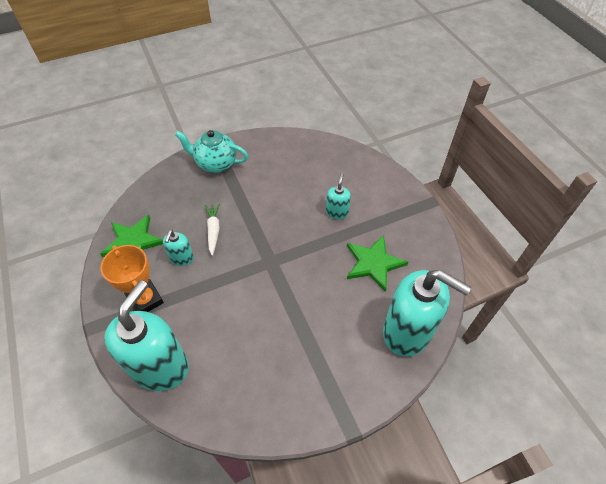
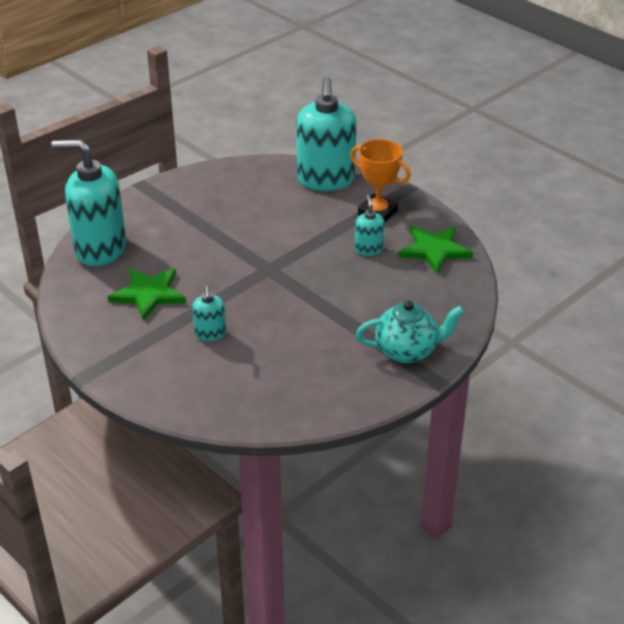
camera: 160 degrees right, 15 degrees down
(213, 230) = (352, 280): white carrot -> none

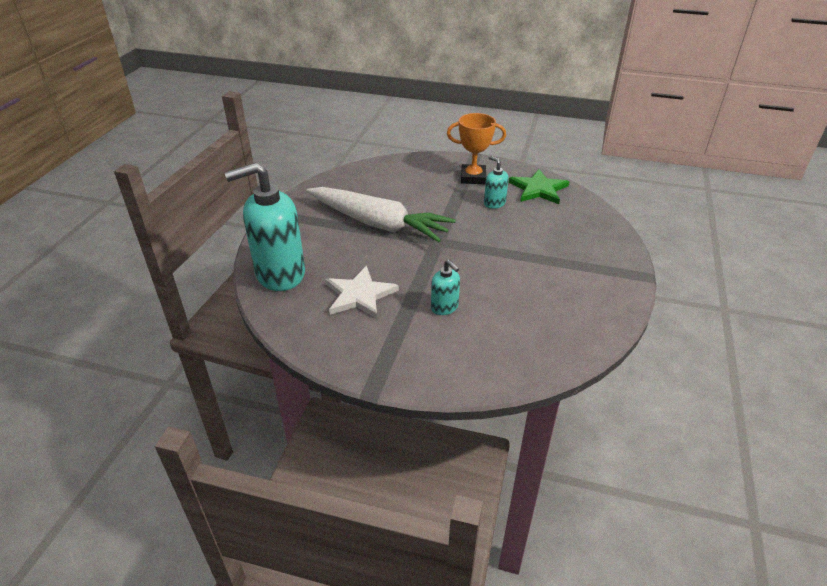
camera: 30 degrees left, 0 degrees up
(148, 294) = (359, 295): green star -> white star
(231, 231) = (378, 224): none -> white carrot
(325, 180) = (412, 167): turquoise soap dispenser -> none
(407, 351) = (601, 263): turquoise teapot -> none

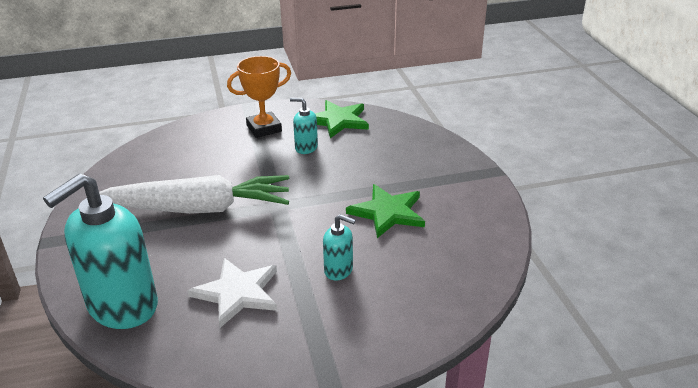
camera: 30 degrees left, 5 degrees down
(519, 277) = (388, 212): none -> green star

